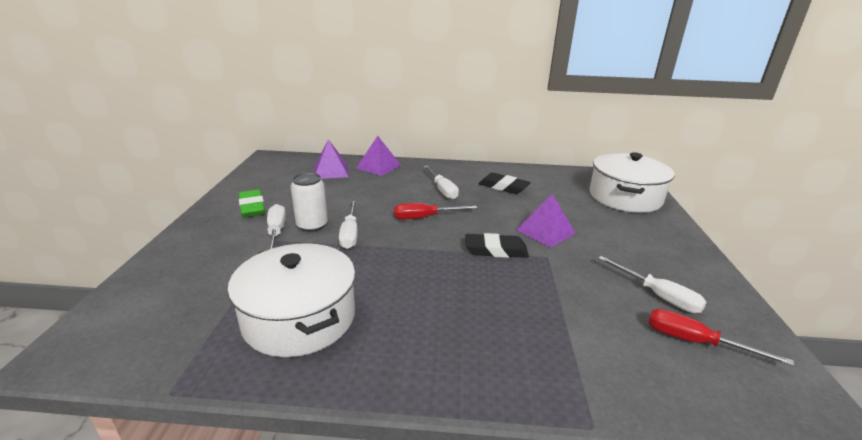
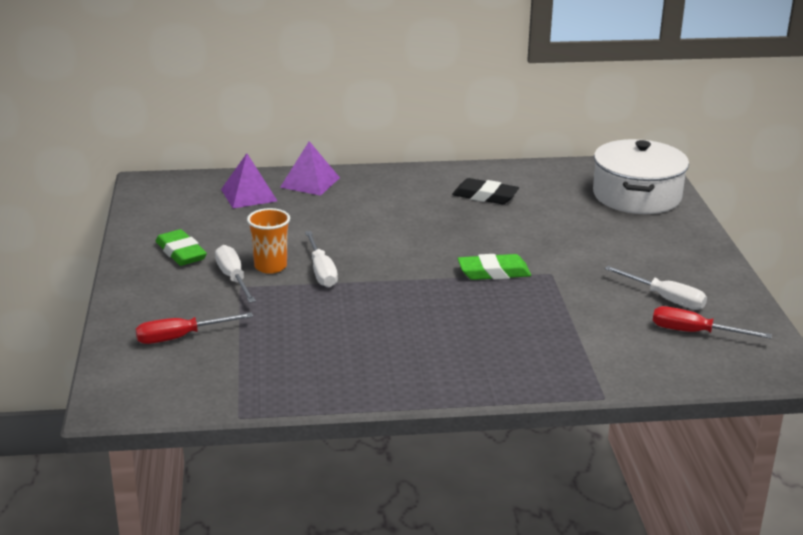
camera: 10 degrees left, 0 degrees up
(299, 318) = (317, 354): white pot -> none
(312, 225) = (270, 266): white can -> orange cup
(425, 217) = (400, 244): red screwdriver -> red screwdriver (180, 337)
(442, 190) = (408, 208): white screwdriver -> none
(495, 250) = (494, 272): black eraser -> green eraser
(545, 231) = (545, 246): purple pyramid -> none

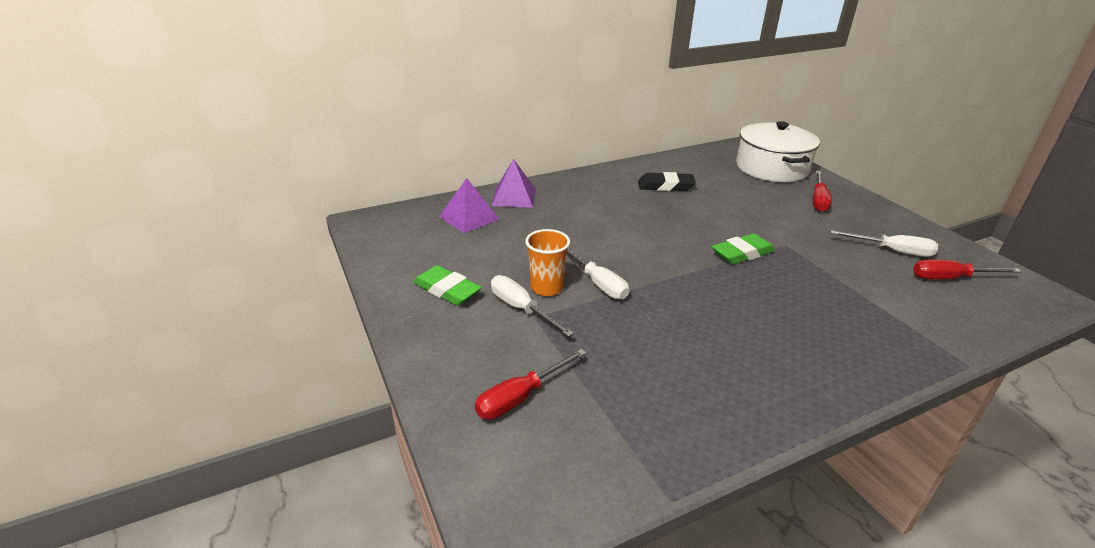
camera: 20 degrees left, 5 degrees up
(648, 238) = (818, 200): none -> red screwdriver

